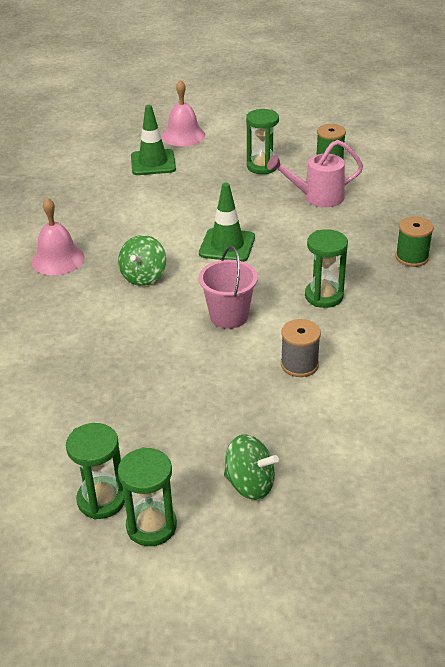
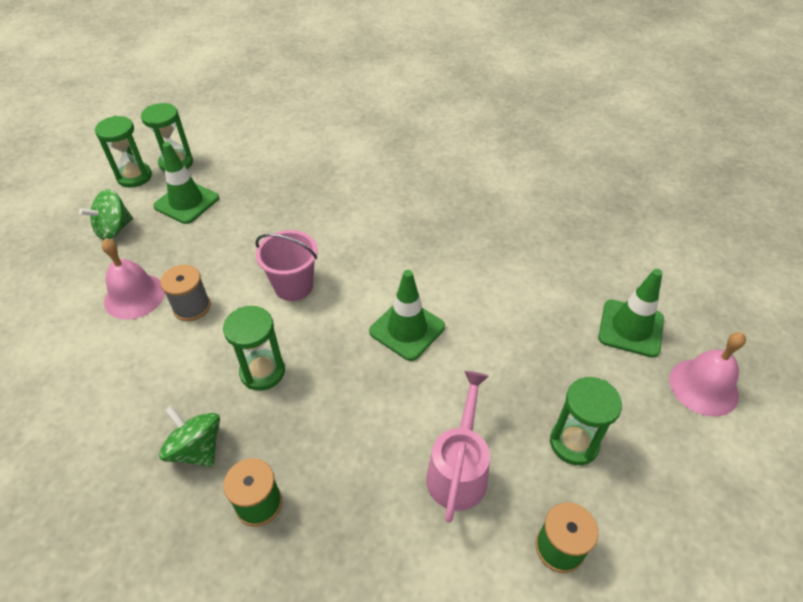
camera: 115 degrees right, 10 degrees up
(58, 259) = (463, 204): pink bell -> pink bell (134, 296)
(143, 276) = (397, 250): green spinning top -> green spinning top (197, 449)
(167, 447) = (186, 202): none -> green traffic cone

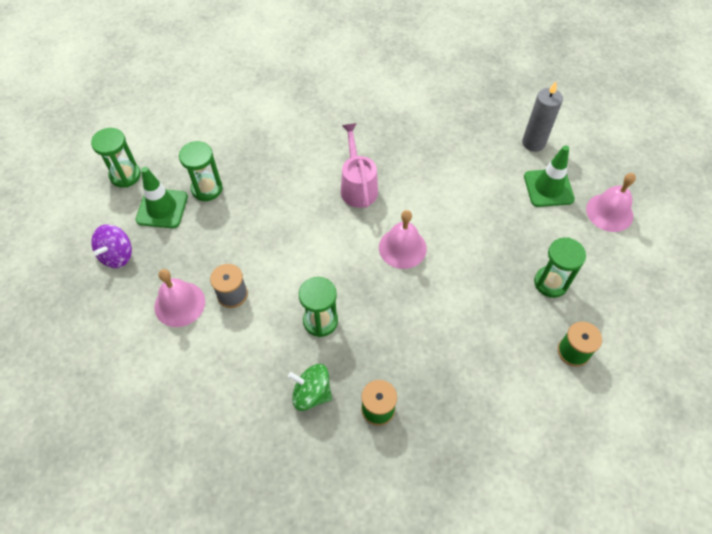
camera: 25 degrees left, 10 degrees up
(114, 229) = (117, 255): green spinning top -> purple spinning top
(134, 177) = (97, 201): green hourglass -> green hourglass (207, 189)
(293, 286) = (299, 247): pink bucket -> none
(407, 329) = (402, 248): green traffic cone -> pink bell
(458, 470) = (490, 331): pink watering can -> pink watering can (358, 187)
(637, 272) = (533, 143): none -> grey candle

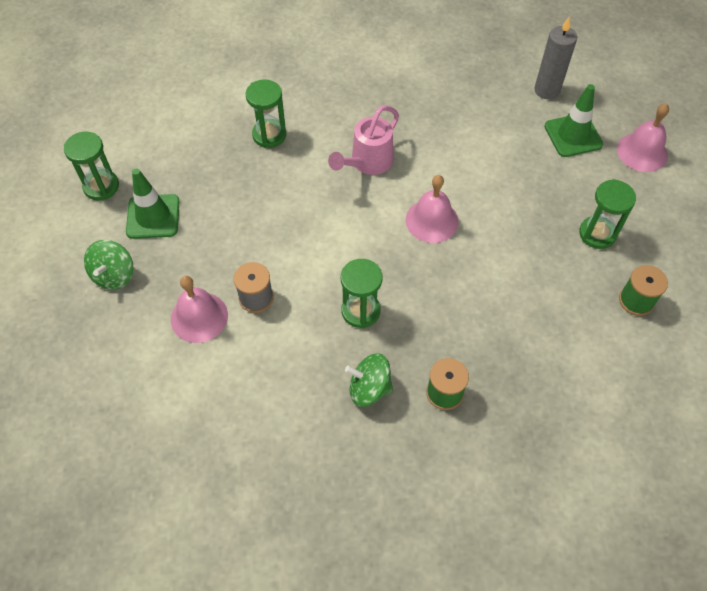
camera: 10 degrees left, 0 degrees up
(117, 255) = (114, 275): purple spinning top -> green spinning top
(207, 189) = (199, 188): green hourglass -> green hourglass (269, 135)
(358, 187) = (368, 162): pink watering can -> pink watering can turned 120 degrees counterclockwise

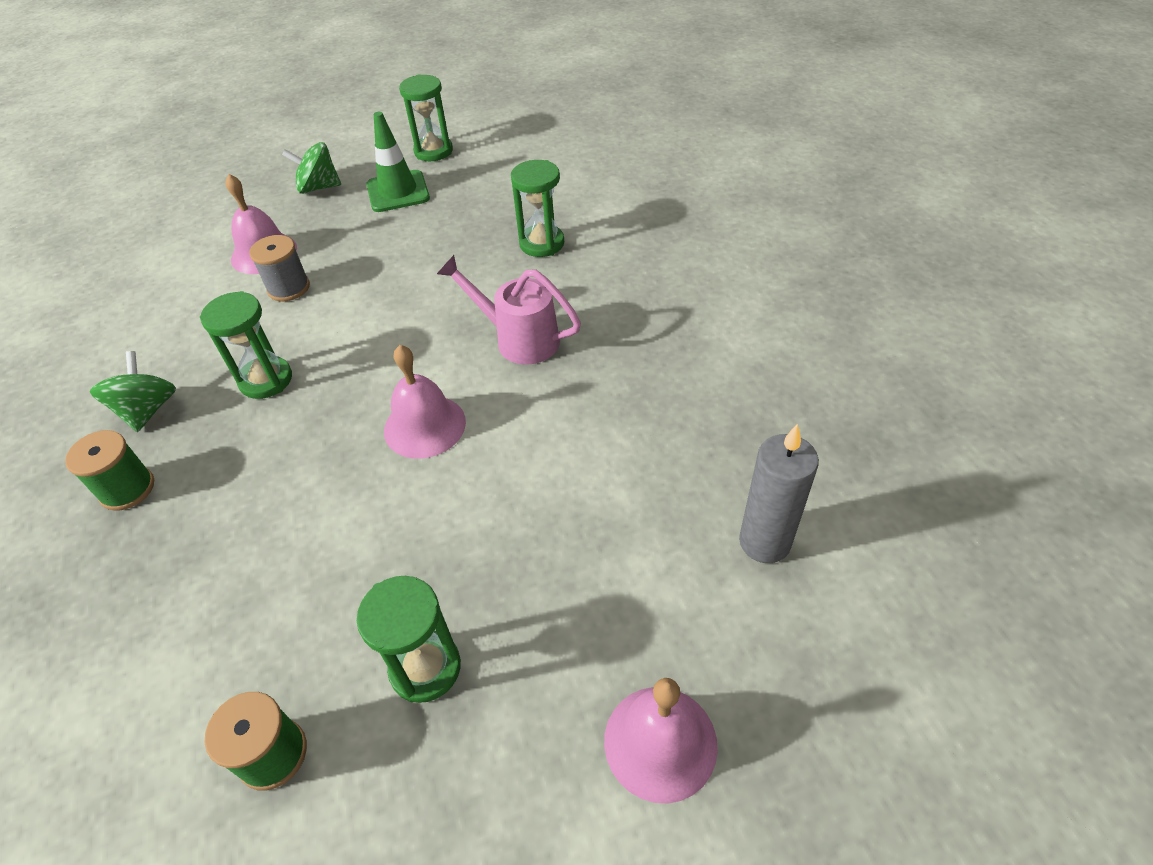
camera: 80 degrees right, 10 degrees down
(573, 135) = (662, 600): green traffic cone -> none

